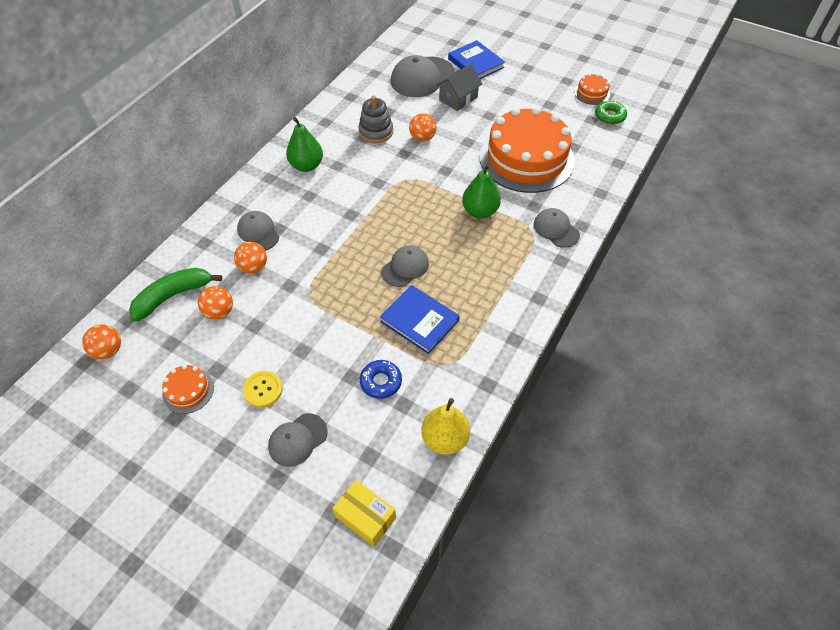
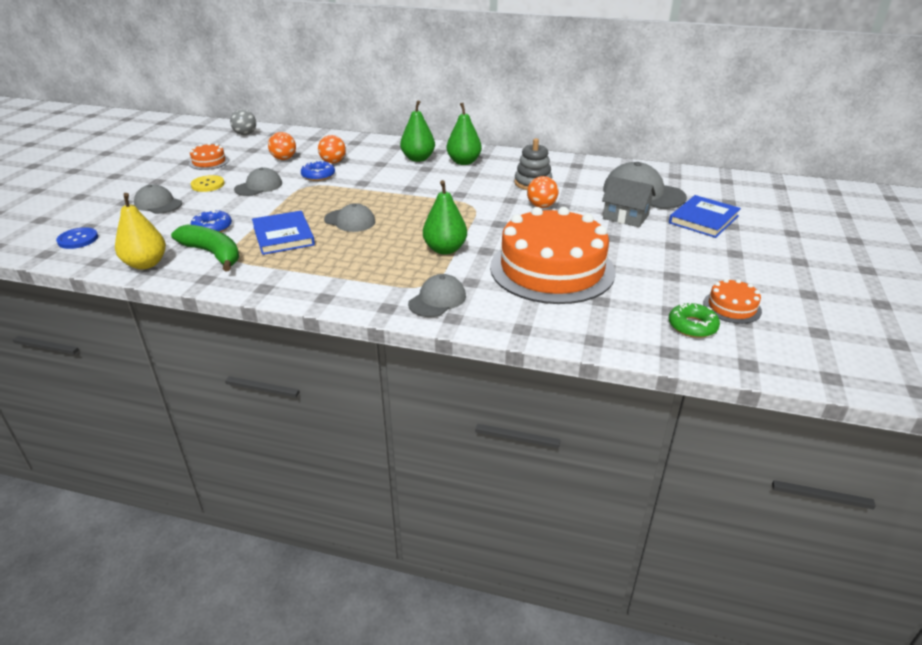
camera: 75 degrees right, 20 degrees down
(108, 350) = (245, 134): orange ball -> grey ball
(173, 296) = (297, 142): green banana -> green banana (213, 254)
(258, 232) = (372, 157): grey cap -> grey cap (258, 186)
(281, 197) = (418, 159): none -> green pear
(285, 283) = (318, 175): none -> blue donut
(365, 517) = (78, 239): yellow box -> blue button
(419, 321) = (283, 236): blue book -> blue book turned 45 degrees counterclockwise

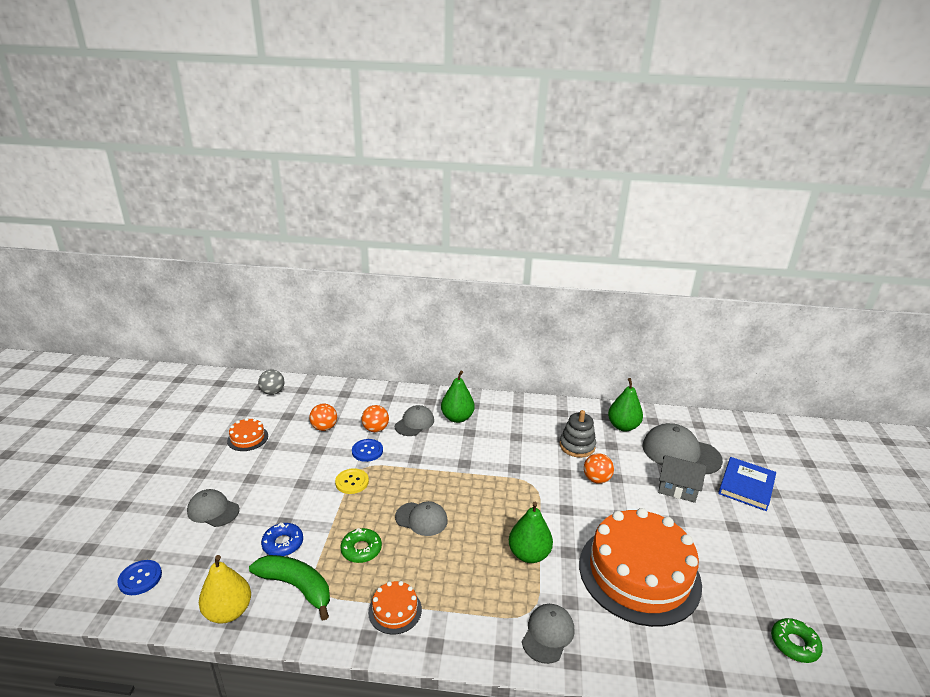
camera: 10 degrees left, 5 degrees down
(208, 185) = (257, 475): yellow button -> yellow button (352, 482)
(258, 186) = (311, 473): grey cap -> grey cap (414, 423)
(283, 236) = (361, 549): blue book -> green donut
(318, 175) = (367, 451): blue donut -> blue button
(464, 162) = (502, 419): green pear -> green pear (623, 426)
(732, 307) = (817, 611): orange cake -> orange cake (395, 610)

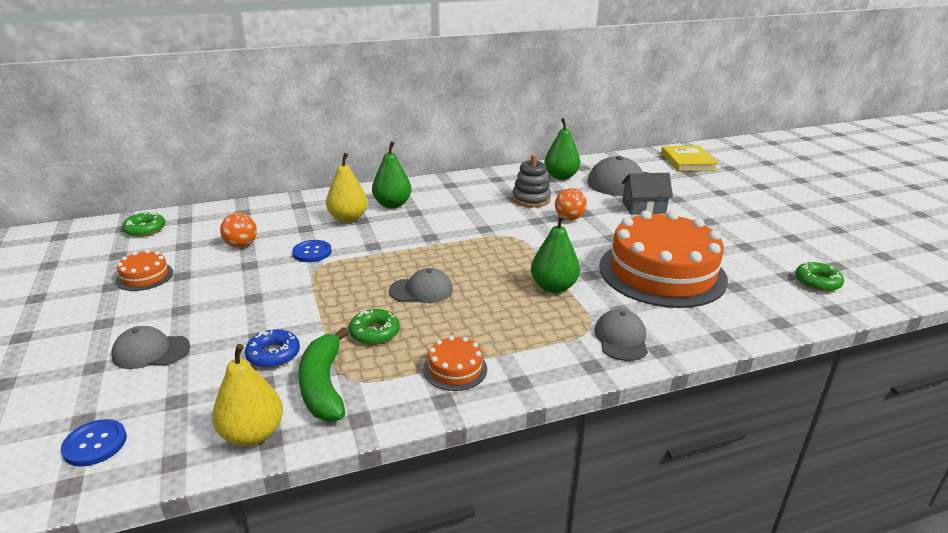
camera: 25 degrees left, 0 degrees up
(273, 392) = (145, 229): grey ball -> green donut
(296, 587) = (323, 385): green banana -> green banana turned 105 degrees counterclockwise
(352, 482) = (315, 281): yellow button -> none
(375, 429) = (306, 233): orange ball -> none
(414, 423) = (348, 218): grey cap -> yellow pear
(746, 486) = (696, 193): blue book -> none
(768, 441) = (688, 161): none -> yellow book

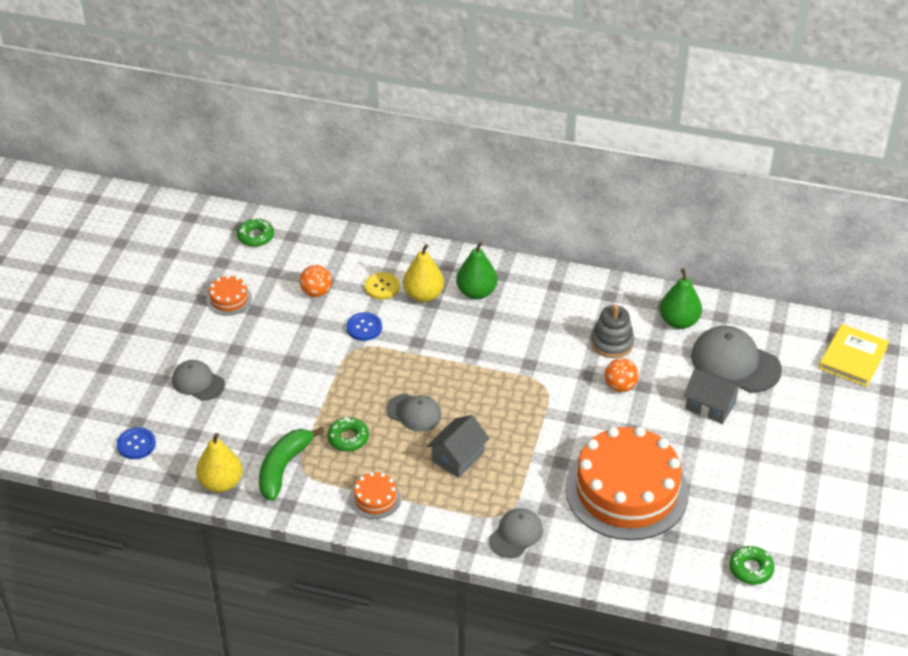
camera: 35 degrees right, 15 degrees up
(273, 354) = (270, 424): blue donut -> none
(304, 224) = (382, 287): none -> yellow button
(498, 305) = (458, 457): none -> grey house
(553, 287) = (518, 460): green pear -> none

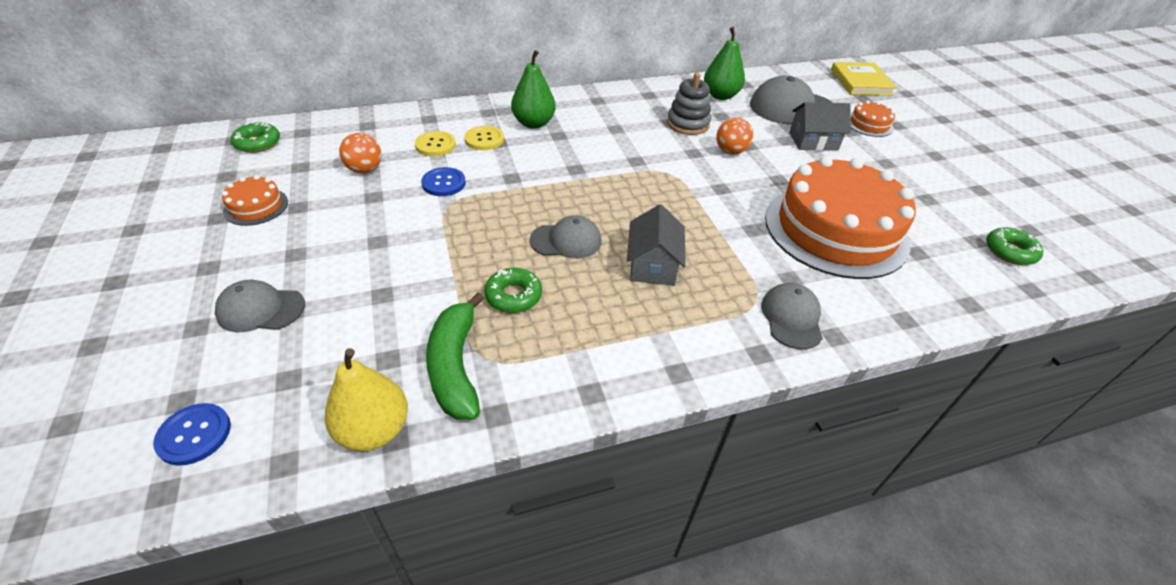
camera: 35 degrees left, 0 degrees up
(375, 498) = (604, 351): orange cake -> orange cake (869, 124)
(423, 295) = (484, 139): yellow pear -> yellow button

